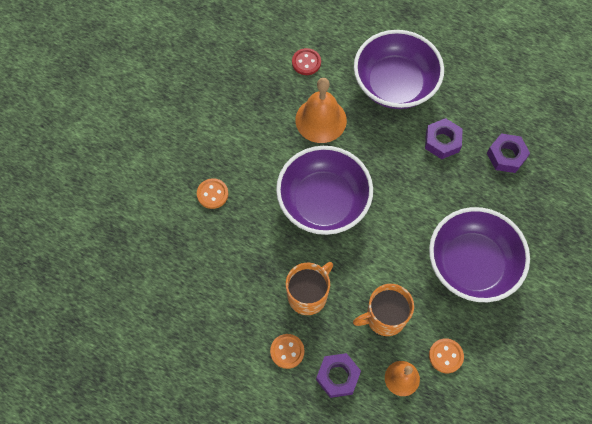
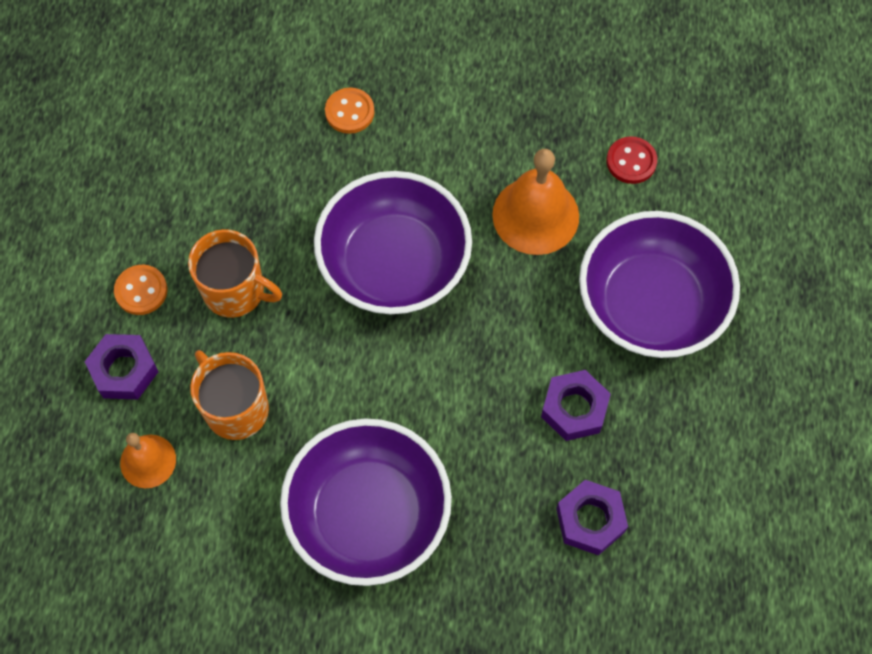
camera: 70 degrees right, 0 degrees up
(445, 356) = (202, 515): orange button -> none

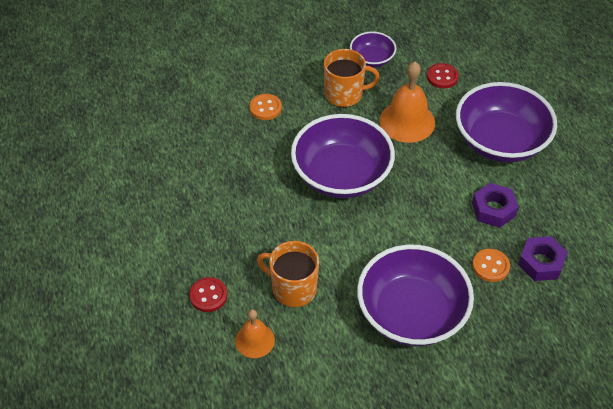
camera: 25 degrees left, 15 degrees down
(124, 370) = (208, 295): purple nut -> red button
(141, 291) = (193, 247): orange button -> orange button (490, 266)
(235, 291) = (253, 225): orange mug -> orange mug (344, 94)
(545, 90) = (372, 59): none -> purple bowl

